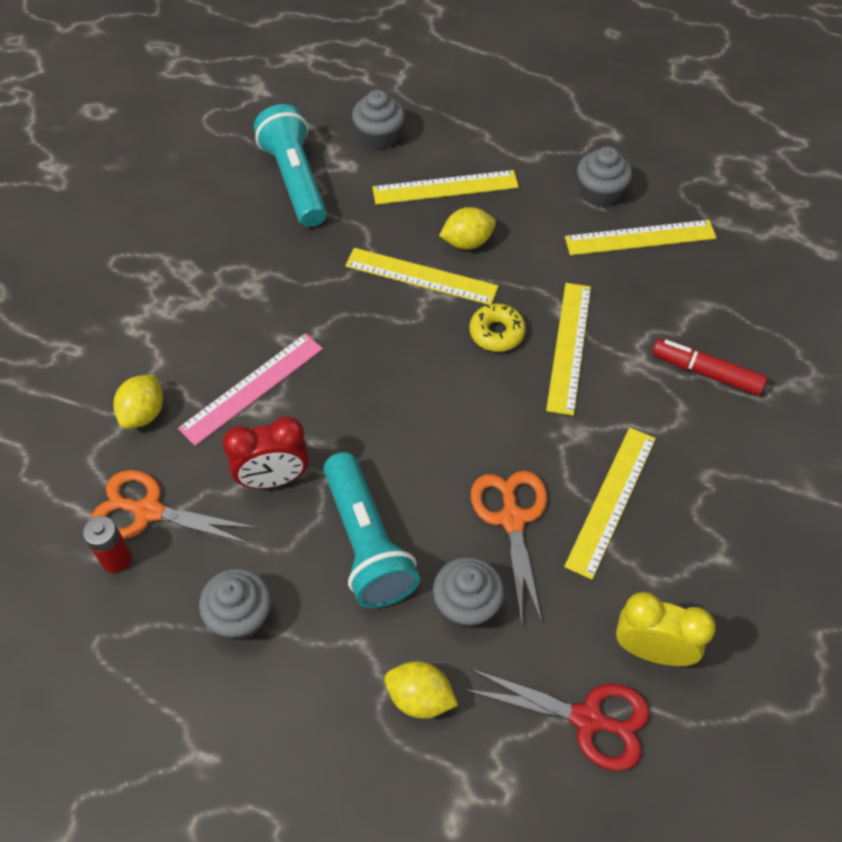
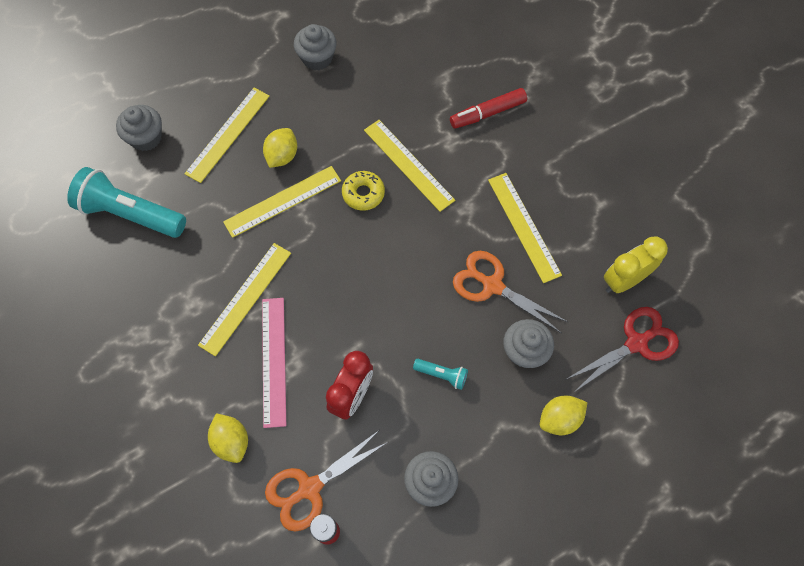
camera: 50 degrees left, 10 degrees up
(367, 543) = (442, 375): turquoise flashlight -> turquoise flashlight, size x0.45
(640, 237) = (369, 66): yellow ruler -> yellow ruler (245, 298)

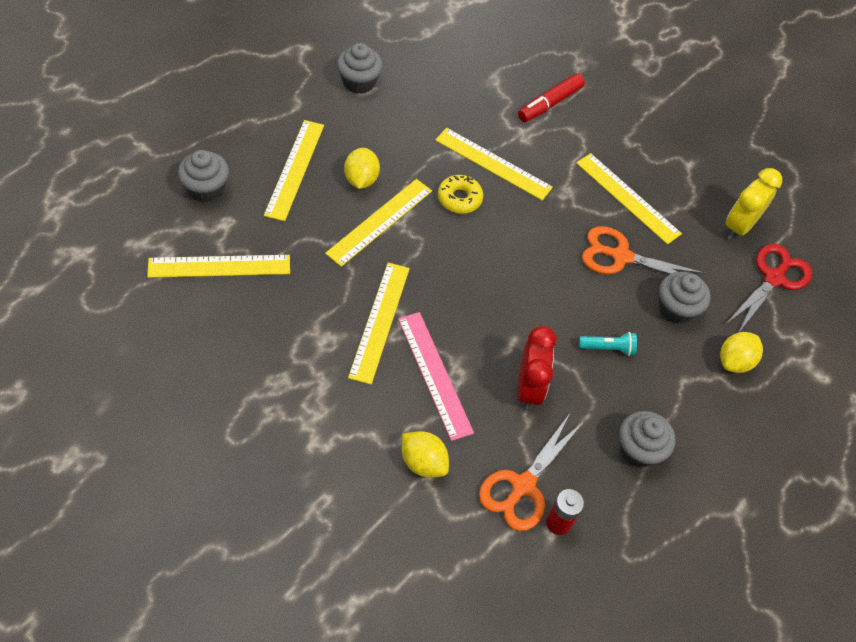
camera: 25 degrees left, 10 degrees down
(130, 214) = (219, 266): turquoise flashlight -> yellow ruler

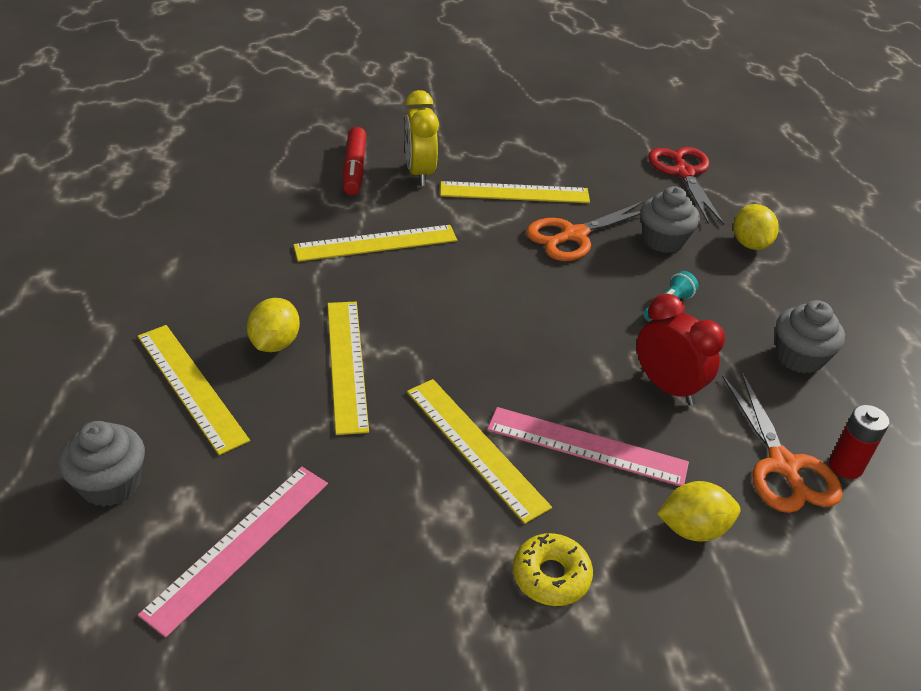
camera: 45 degrees left, 15 degrees down
(219, 266) = (239, 545): yellow ruler -> pink ruler
(359, 82) = (150, 265): grey cupcake -> none
(361, 179) = (275, 343): yellow lemon -> yellow lemon turned 60 degrees clockwise
(459, 198) = (389, 290): yellow donut -> yellow donut (551, 576)
(739, 226) = (612, 157): yellow clock -> yellow clock (419, 173)

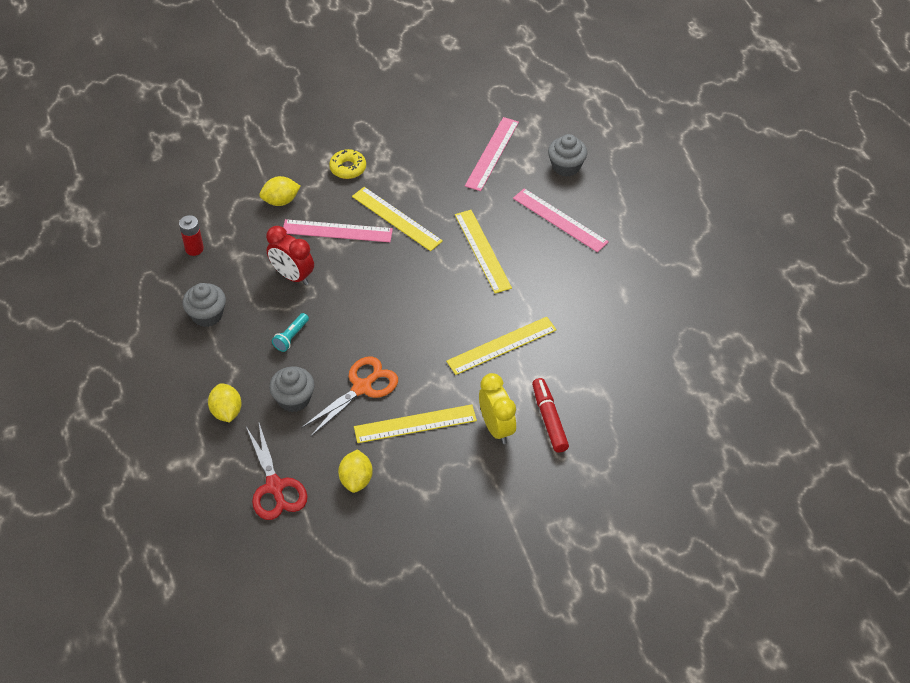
camera: 170 degrees right, 10 degrees up
(191, 386) = (560, 220): yellow ruler -> pink ruler
(275, 343) = (529, 255): yellow lemon -> yellow lemon (356, 480)
(783, 465) = (229, 242): orange scissors -> none

